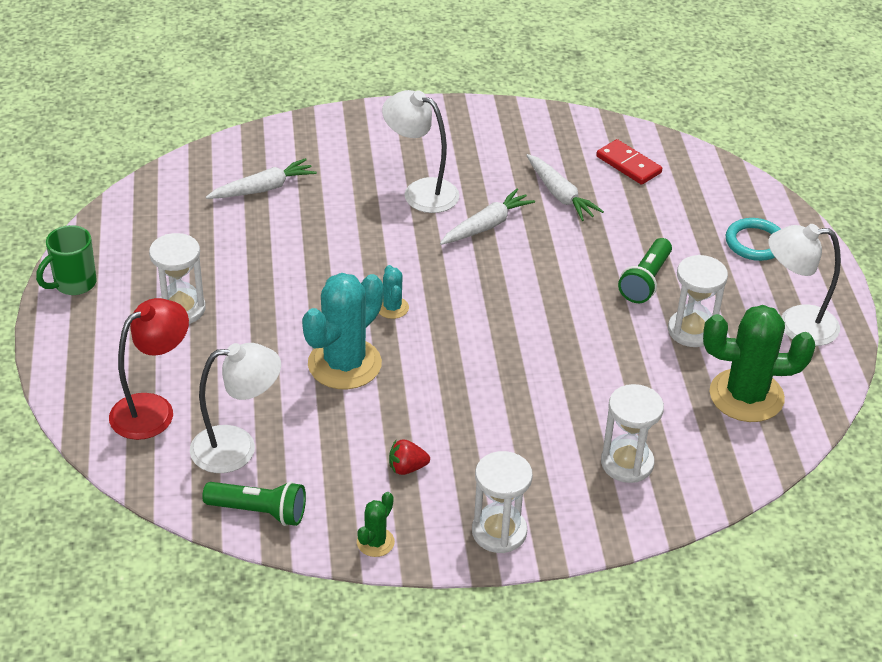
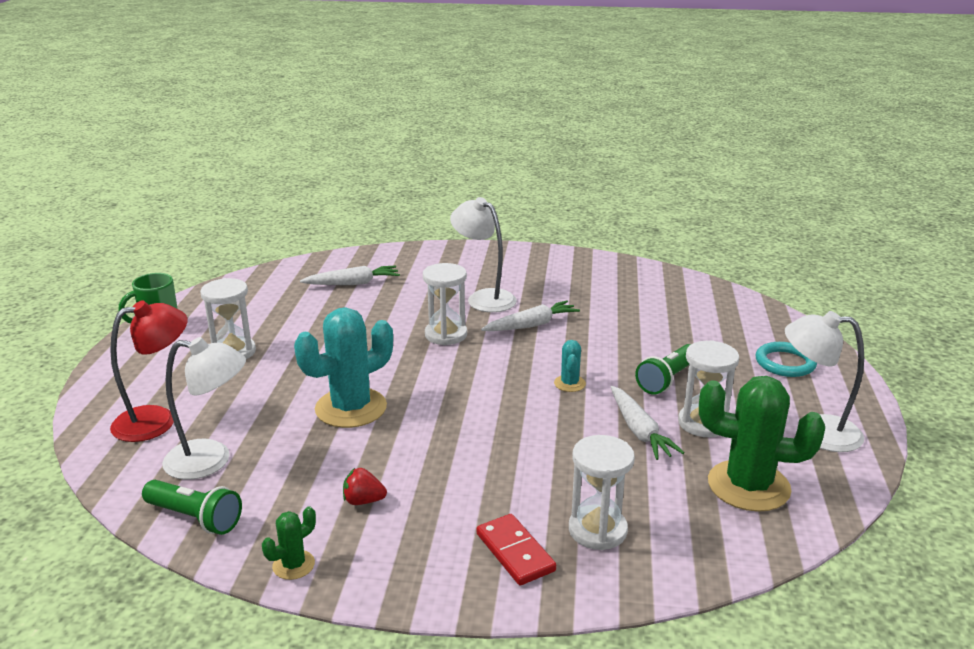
camera: 15 degrees right, 15 degrees down
(392, 308) = (418, 372): turquoise cactus -> turquoise cactus (569, 383)
(499, 532) = (430, 576): white hourglass -> white hourglass (446, 335)
(560, 195) = (607, 311): white carrot -> white carrot (639, 431)
(628, 165) = (676, 298): red domino -> red domino (515, 552)

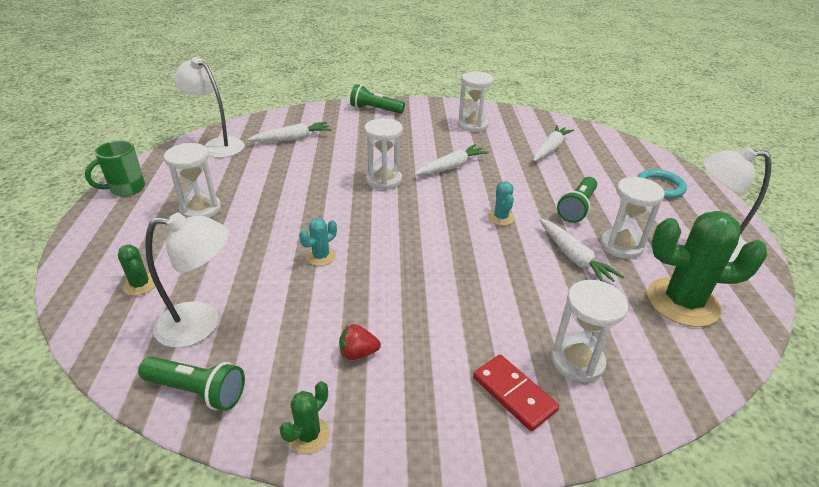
camera: 10 degrees left, 10 degrees up
(157, 420) = (140, 285): red lamp -> green cactus
(351, 408) = (321, 256): turquoise cactus -> turquoise cactus, size x0.46
(461, 255) = (375, 110): none -> green flashlight
(484, 298) = (405, 145): white lamp -> white lamp (217, 145)
(576, 279) = (472, 125): none -> white hourglass
(663, 311) = (550, 149): none -> white carrot

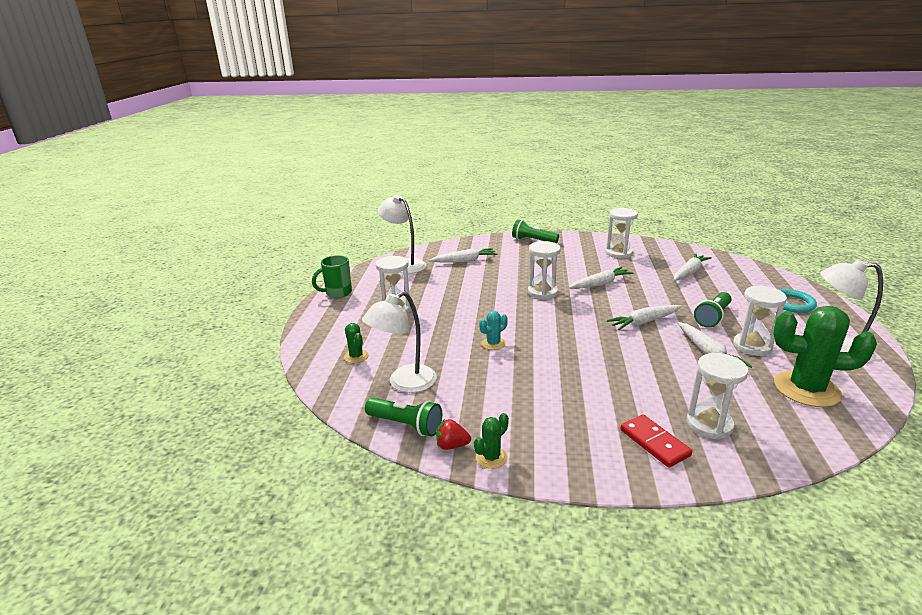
camera: 10 degrees right, 10 degrees down
(201, 323) = (404, 383): white lamp -> white lamp turned 135 degrees clockwise
(358, 353) = (526, 409): red strawberry -> red strawberry (452, 445)
(501, 217) = (644, 322): turquoise cactus -> white carrot

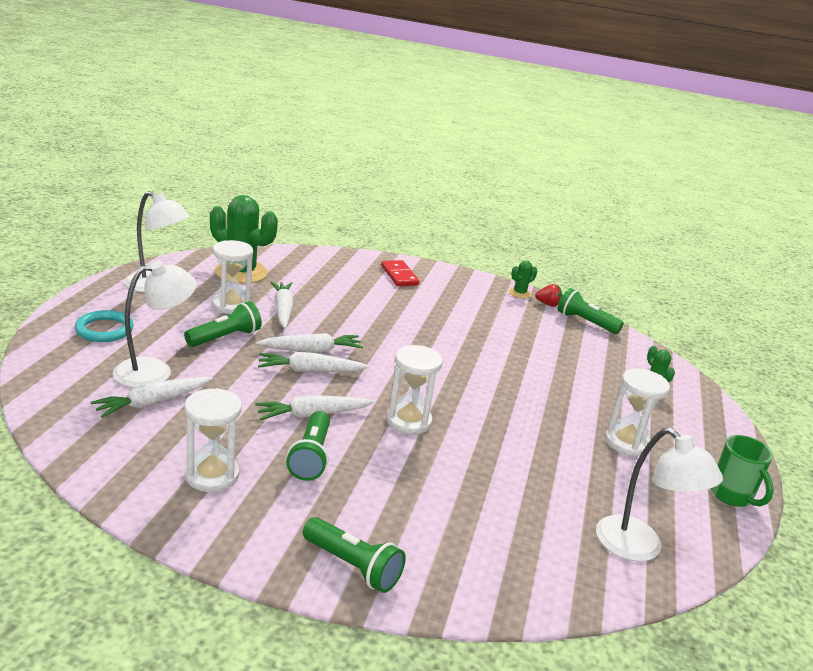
camera: 175 degrees left, 0 degrees up
(337, 293) = (732, 496): green mug -> green mug turned 90 degrees clockwise
(404, 383) = (593, 351): white lamp -> white lamp (154, 371)
(464, 261) = (520, 528): white carrot -> white carrot (310, 371)
(493, 344) = (500, 367): turquoise cactus -> none
(582, 267) = (311, 457): none -> green flashlight
(709, 424) = (349, 274): white hourglass -> none

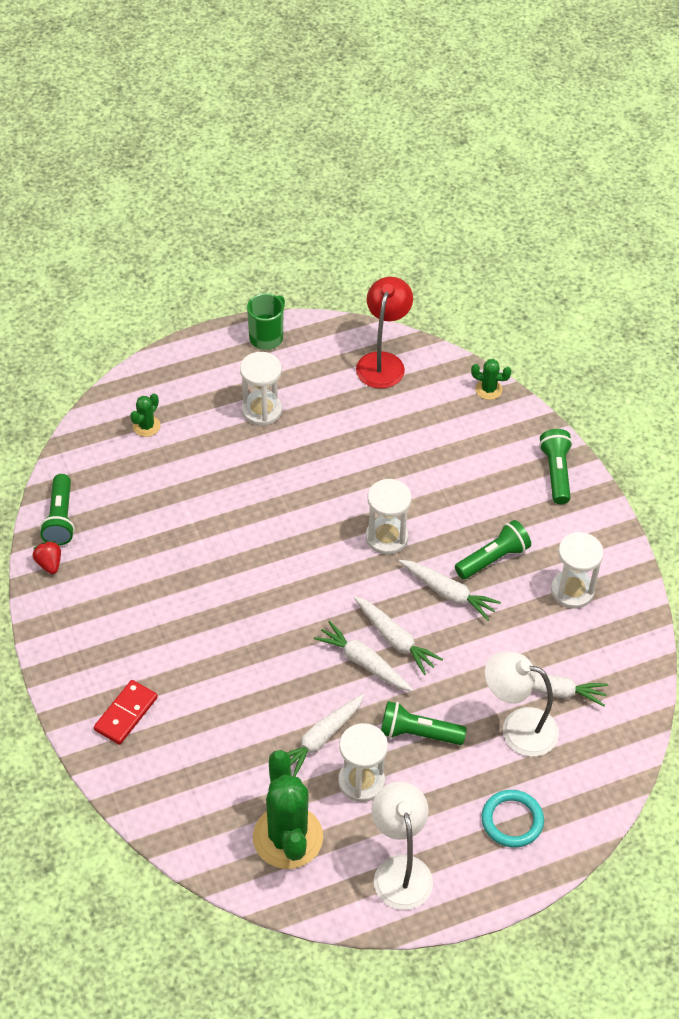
camera: 125 degrees left, 25 degrees up
(519, 293) = (47, 598): green cactus -> green cactus (488, 389)
(639, 548) = (383, 362): white lamp -> red lamp

